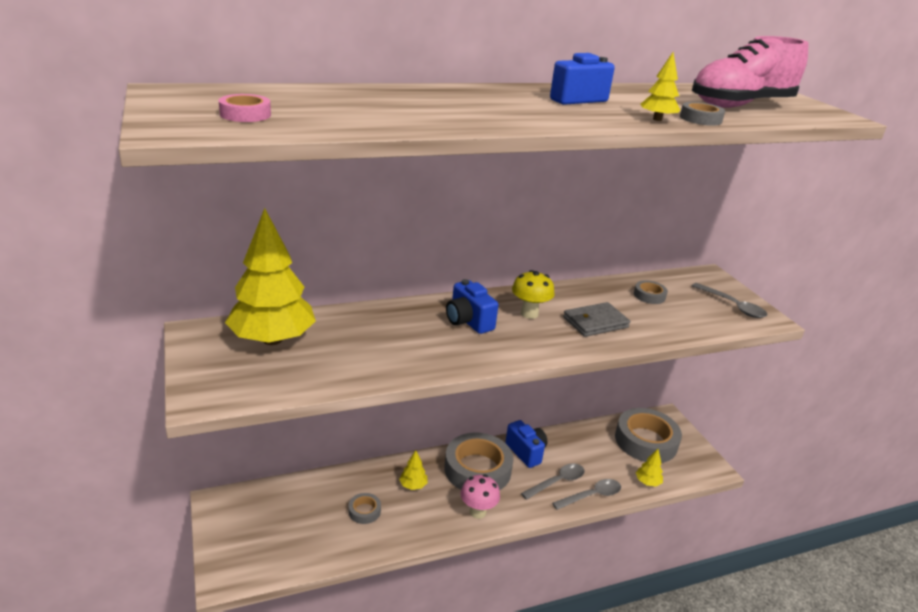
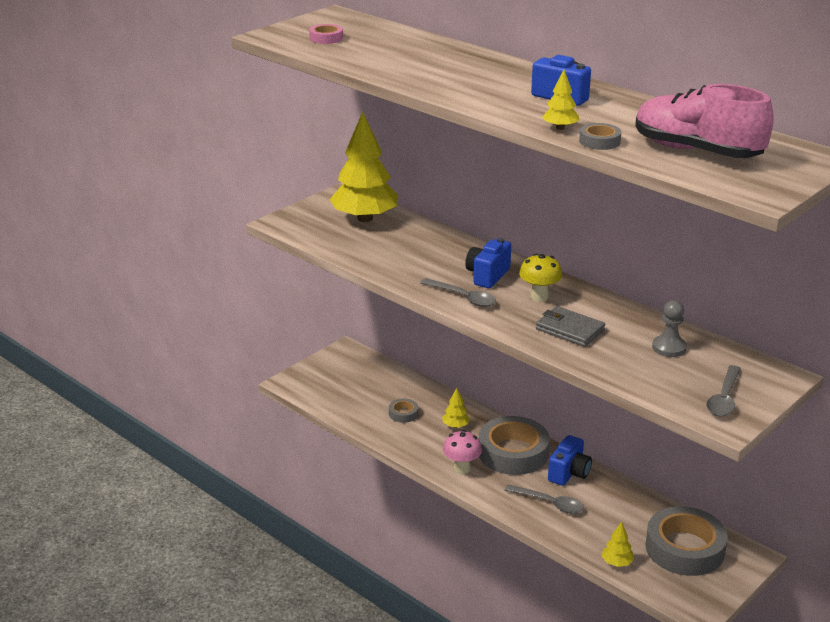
camera: 65 degrees right, 0 degrees up
(591, 496) = (554, 529): grey spoon -> grey spoon (463, 297)
(649, 295) = (669, 347): grey tape -> grey pawn

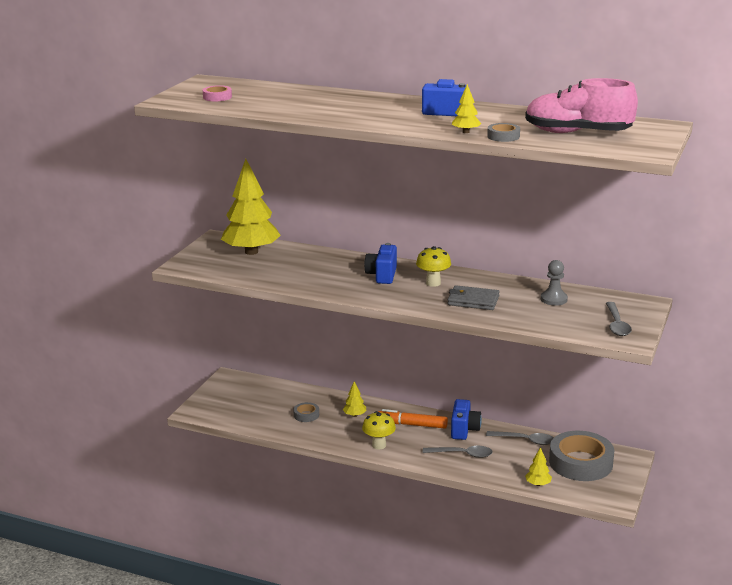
camera: 20 degrees left, 5 degrees down
(461, 469) = (379, 445): pink mushroom -> yellow mushroom
(463, 297) = (375, 293): grey spoon -> grey spoon (525, 440)
(513, 452) = (412, 424): grey tape -> orange marker

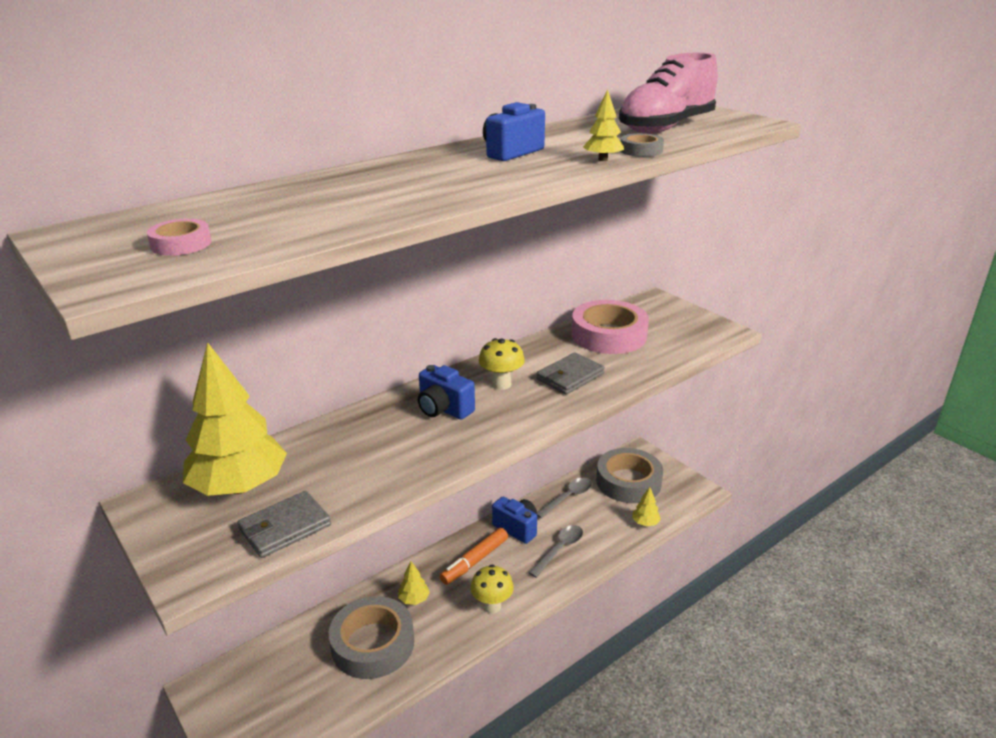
camera: 60 degrees left, 5 degrees up
(233, 272) = (285, 527): none -> grey wallet
(306, 415) = (373, 644): grey tape -> grey tape, size x2.28
(553, 299) = (608, 335): grey pawn -> pink tape
(617, 324) = (689, 326): grey spoon -> none

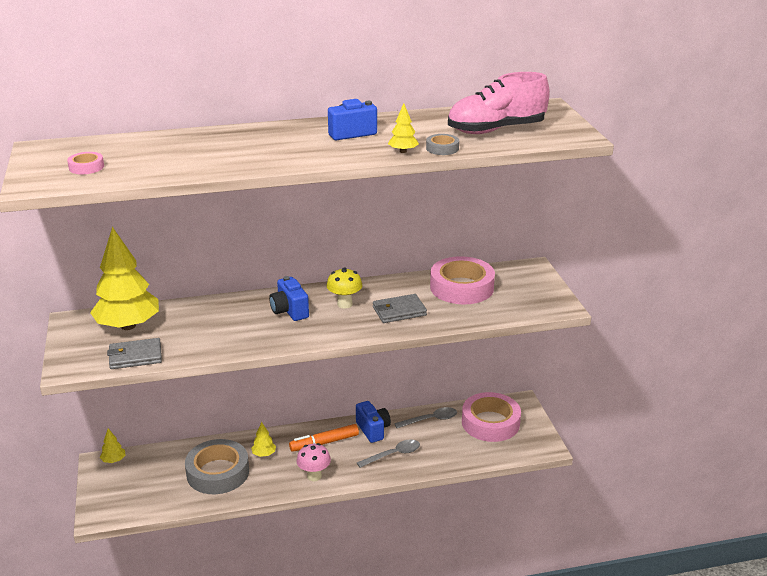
camera: 25 degrees right, 0 degrees up
(492, 606) = (314, 476): yellow mushroom -> pink mushroom
(628, 482) = (490, 423): grey tape -> pink tape
(645, 523) = (477, 457): yellow tree -> yellow tree (114, 460)

